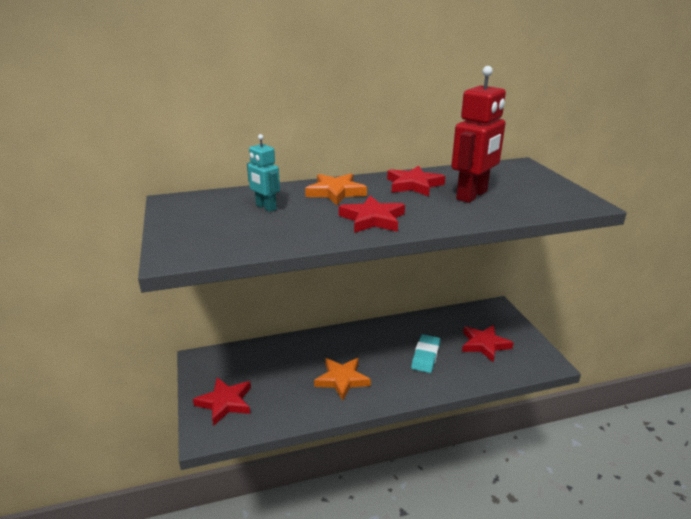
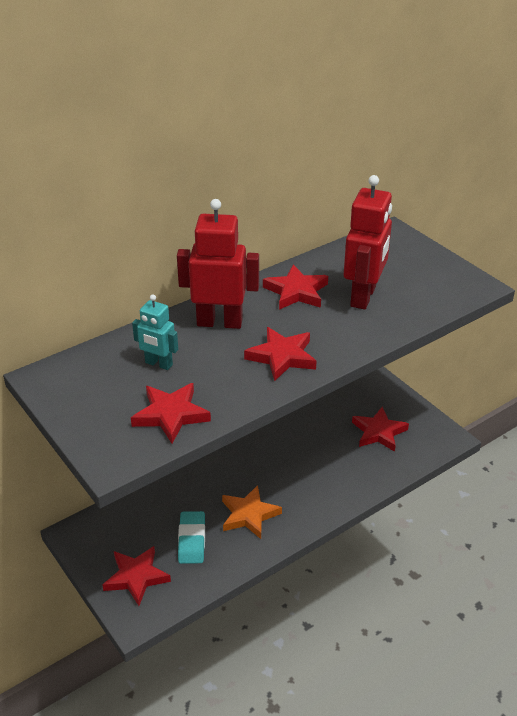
camera: 20 degrees left, 10 degrees up
(247, 238) = (171, 415): none -> red star
(335, 192) = (219, 322): orange star -> red robot
(426, 356) = (324, 462): turquoise eraser -> turquoise eraser (192, 540)

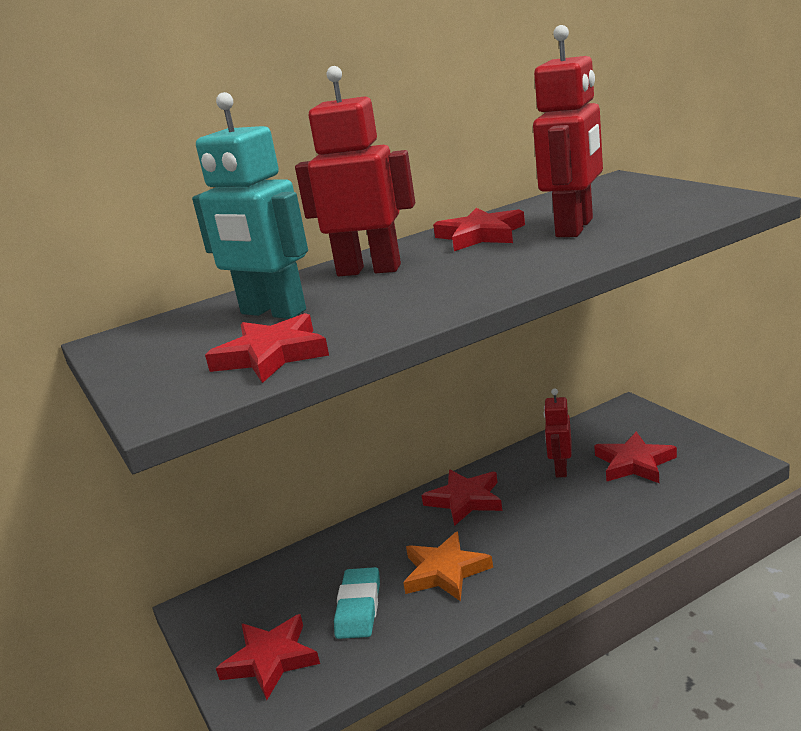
camera: 10 degrees right, 15 degrees down
(158, 364) = (272, 312): turquoise robot -> turquoise robot, size x1.75
(282, 357) = (450, 287): red star -> red star (465, 500)
(327, 433) = (560, 469): none -> red robot

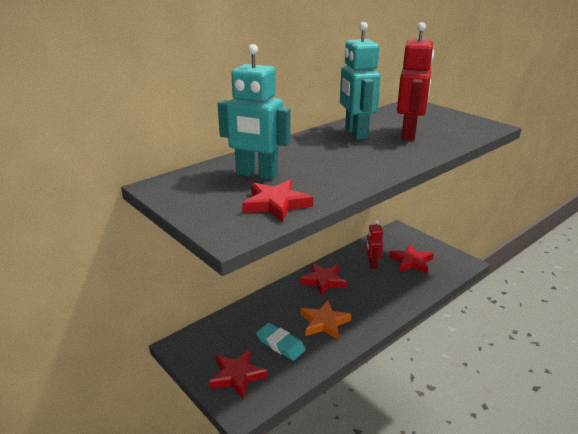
camera: 15 degrees left, 5 degrees up
(359, 608) = (280, 344): turquoise eraser -> turquoise eraser turned 45 degrees counterclockwise
(369, 270) = (300, 150): red robot -> none
(481, 235) = (355, 133): red star -> turquoise robot

